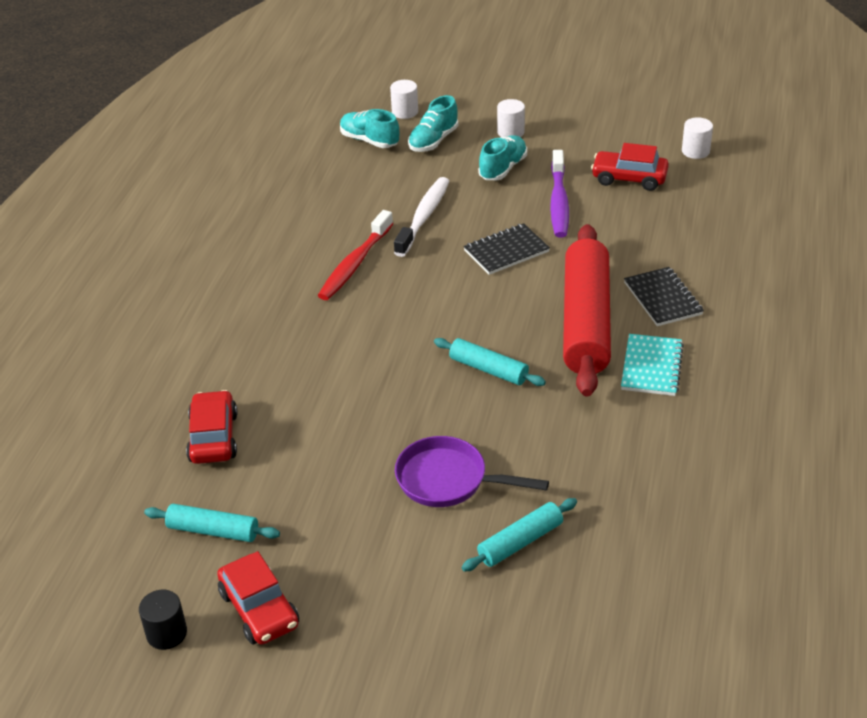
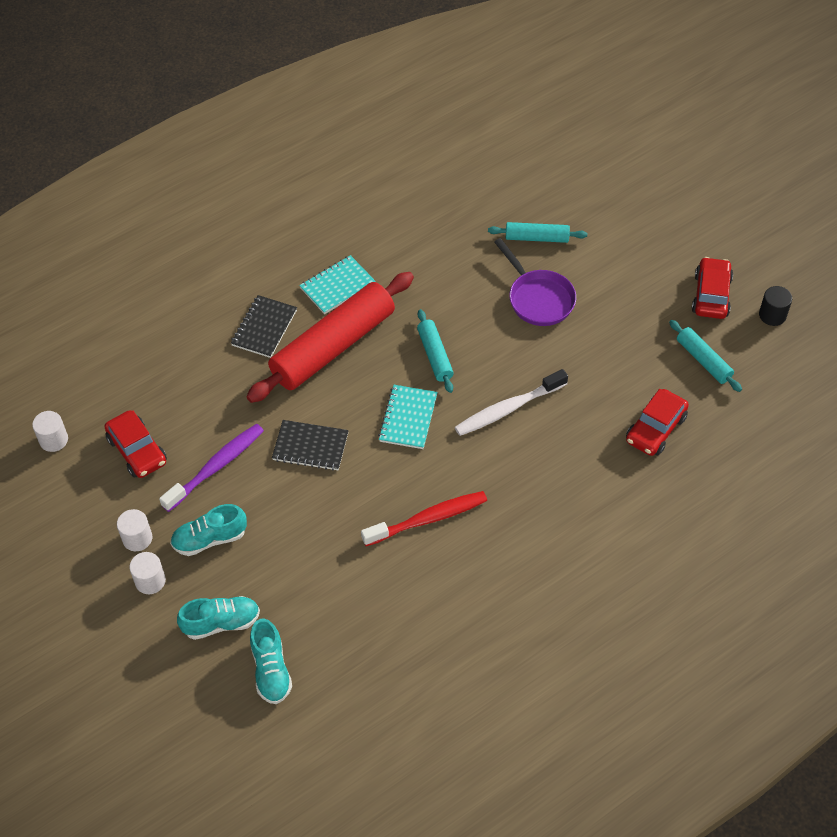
camera: 140 degrees left, 15 degrees up
(405, 112) = (199, 689): white cylinder -> white cylinder (137, 538)
(424, 217) = (328, 531): white toothbrush -> white toothbrush (508, 409)
(452, 313) = (408, 418): none -> turquoise notebook

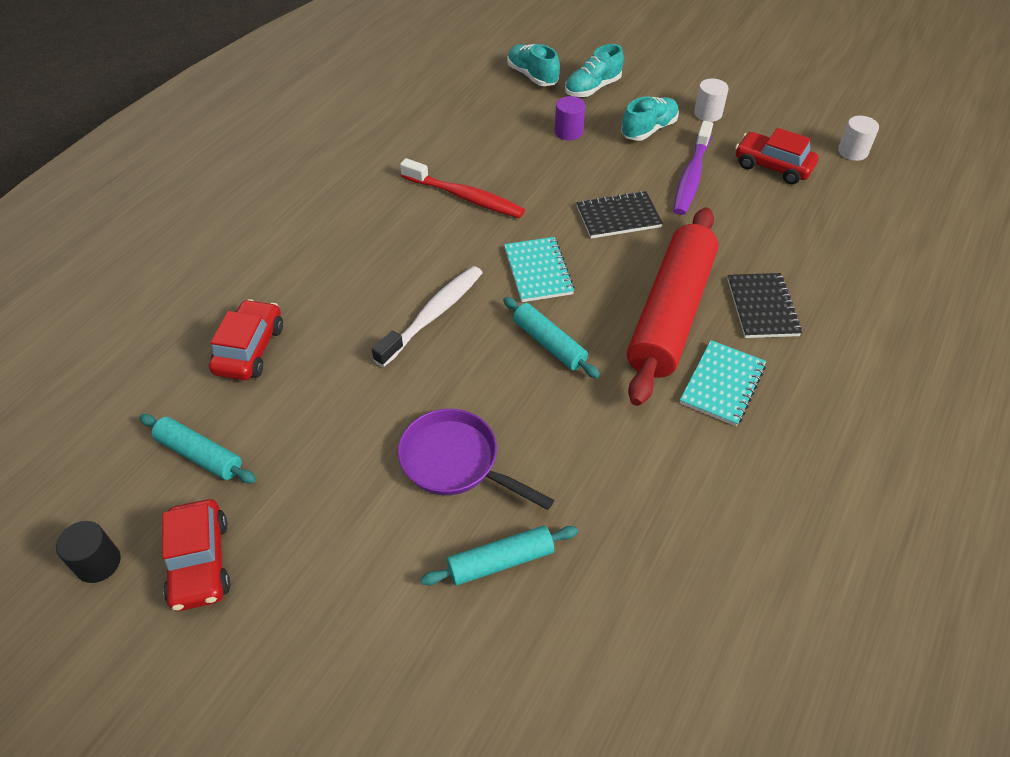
camera: 155 degrees right, 5 degrees down
(150, 581) = (670, 94): white cylinder -> none
(287, 566) = (568, 132): none -> purple cylinder
(428, 519) = (465, 197): red toothbrush -> red toothbrush turned 105 degrees counterclockwise

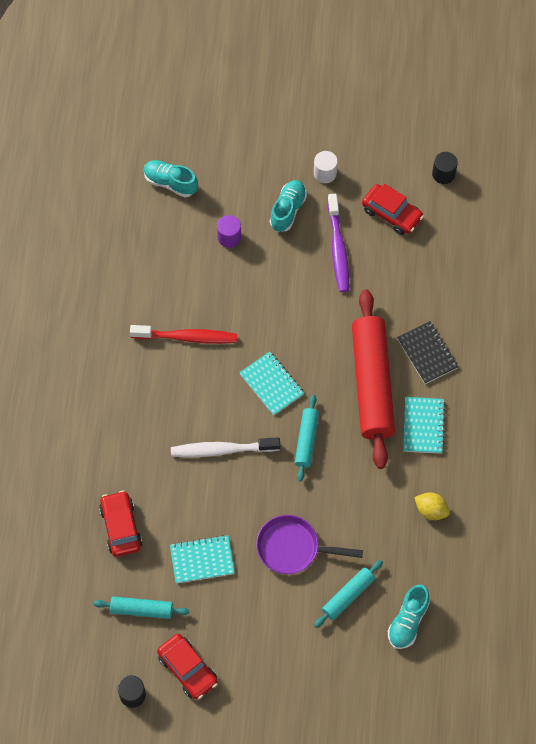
camera: 25 degrees left, 15 degrees up
(323, 427) = (202, 560): none -> turquoise notebook
(433, 315) = (222, 450): white toothbrush -> white toothbrush turned 105 degrees counterclockwise
(549, 343) = (306, 440): turquoise rolling pin -> turquoise rolling pin turned 75 degrees clockwise
(592, 88) = (225, 178): turquoise shoe -> turquoise shoe (408, 621)
(618, 217) = (303, 311): black notebook -> none
(688, 494) = (431, 510): none -> yellow lemon
(773, 166) = (392, 214): red car -> red car turned 150 degrees counterclockwise
(852, 152) = (443, 174): white cylinder -> black cylinder

